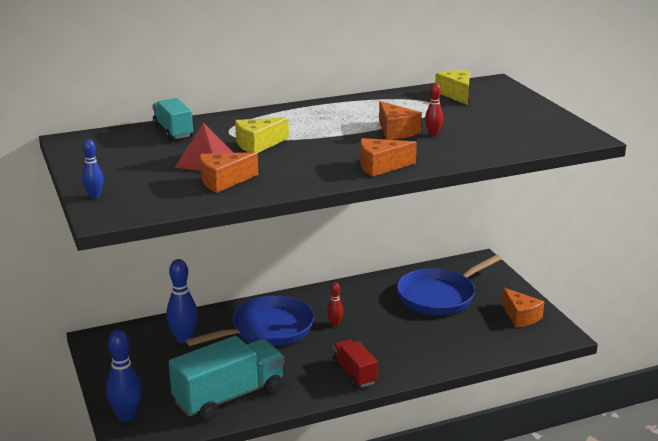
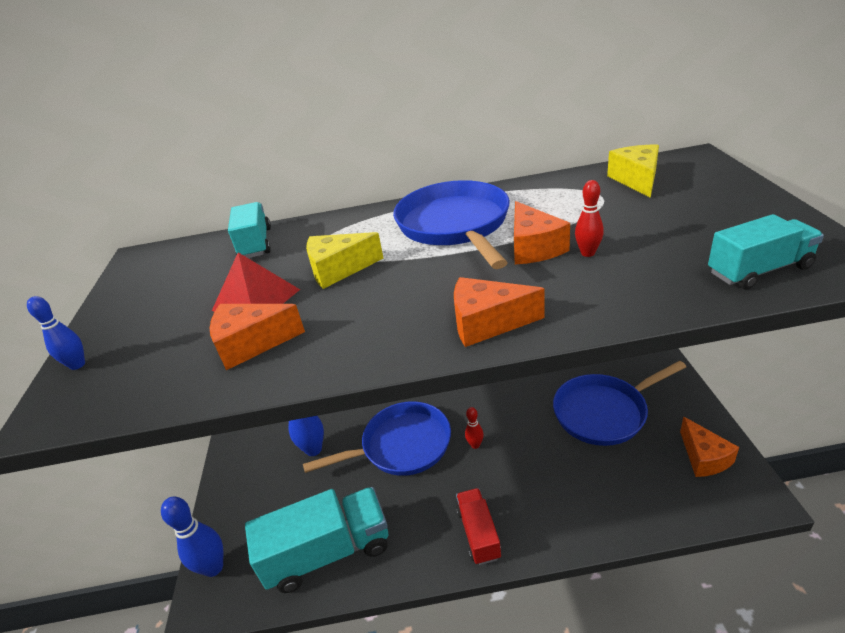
camera: 20 degrees right, 10 degrees up
(333, 120) = (455, 225): none -> blue pan
(536, 140) = (759, 270): none -> turquoise truck

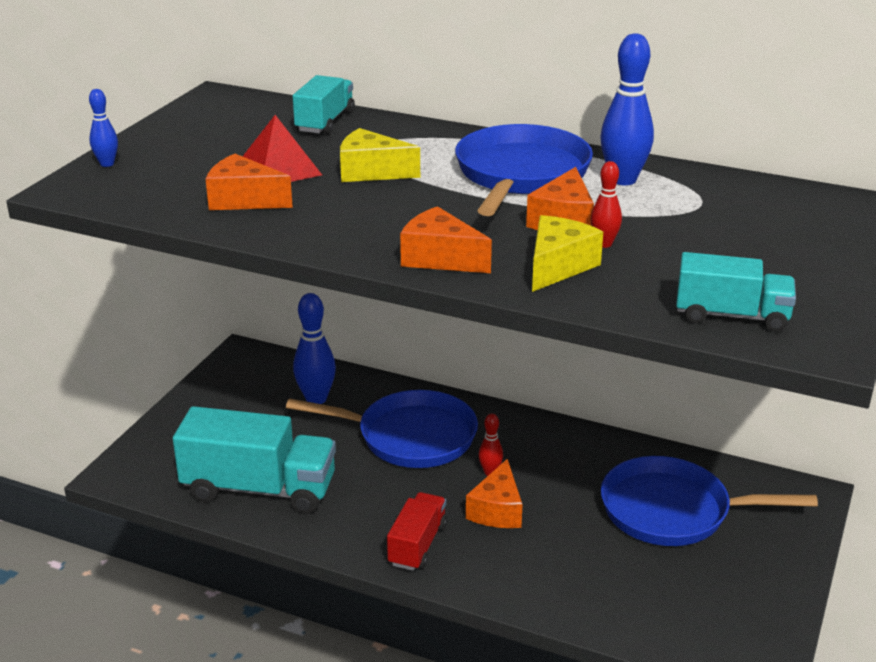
camera: 25 degrees right, 5 degrees down
(213, 567) = (148, 451): blue bowling pin -> blue bowling pin (623, 180)
(636, 180) = (764, 202): yellow cheese -> yellow cheese (558, 266)
(704, 457) = (742, 604): orange cheese -> orange cheese (497, 510)

